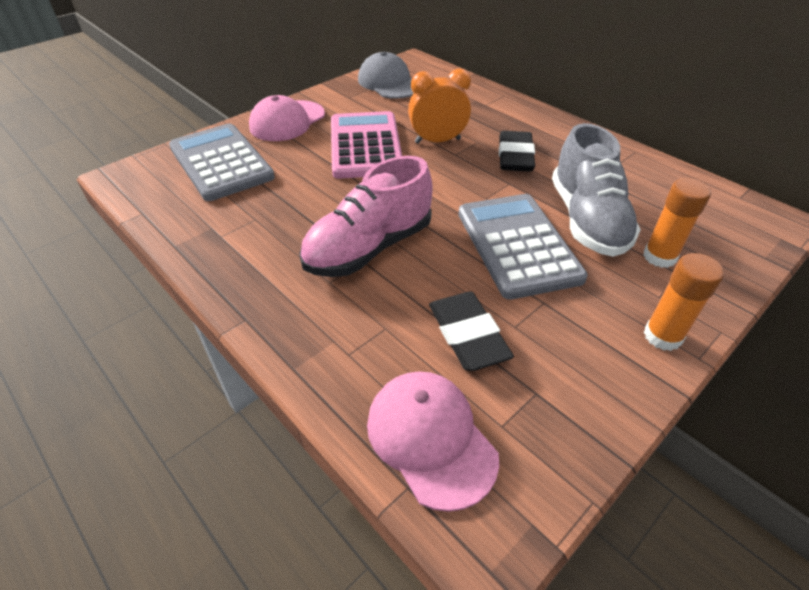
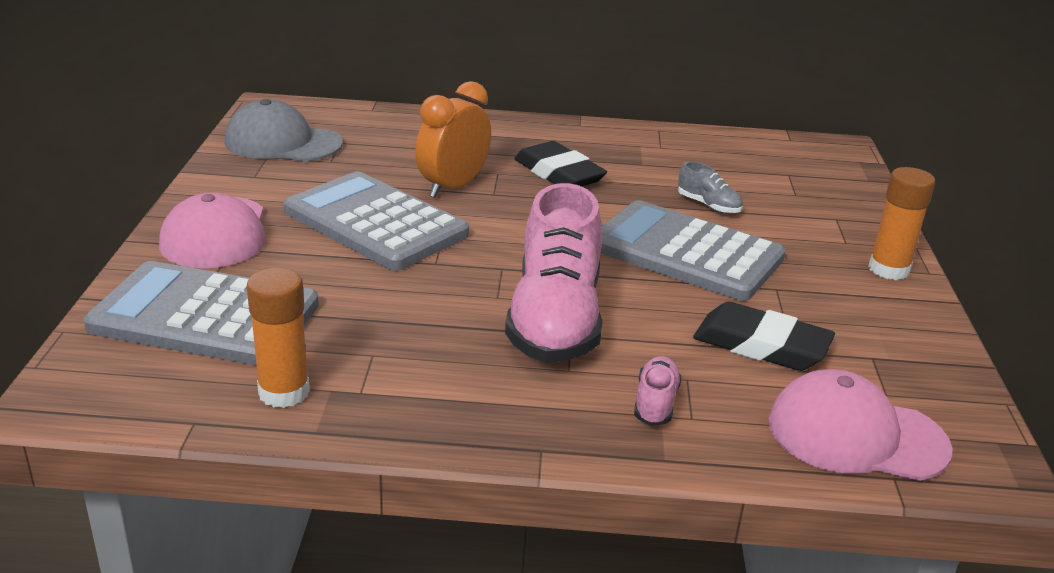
camera: 45 degrees left, 15 degrees down
(342, 331) = (655, 403): none -> pink shoe
(365, 146) = (375, 223): pink calculator -> grey calculator
(587, 220) = (708, 206): grey shoe -> grey shoe, size x0.42
(659, 257) = (803, 211): orange glue stick -> orange glue stick (284, 392)

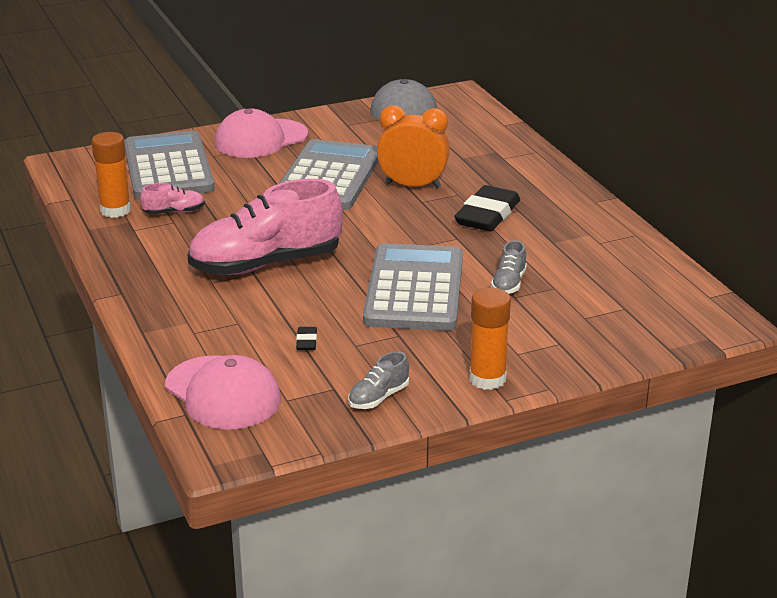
camera: 65 degrees right, 0 degrees up
(655, 403) = (199, 317): pink shoe -> pink shoe (174, 212)
(761, 345) = (306, 341): black eraser -> black eraser, size x0.43
(856, 435) = (223, 393): pink cap -> pink cap turned 150 degrees clockwise
(903, 336) = (378, 397): none -> grey shoe

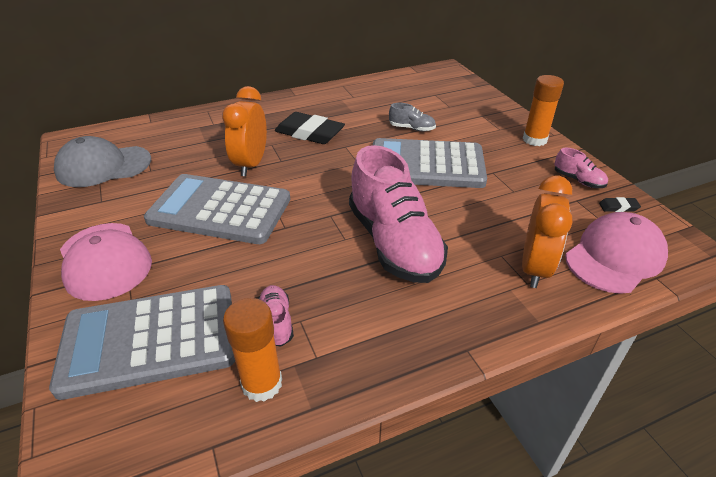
camera: 90 degrees left, 10 degrees up
(214, 339) = (534, 268): none -> orange clock
(306, 341) = (518, 214): black eraser -> black eraser (618, 207)
(378, 397) = (578, 180): grey shoe -> pink shoe

